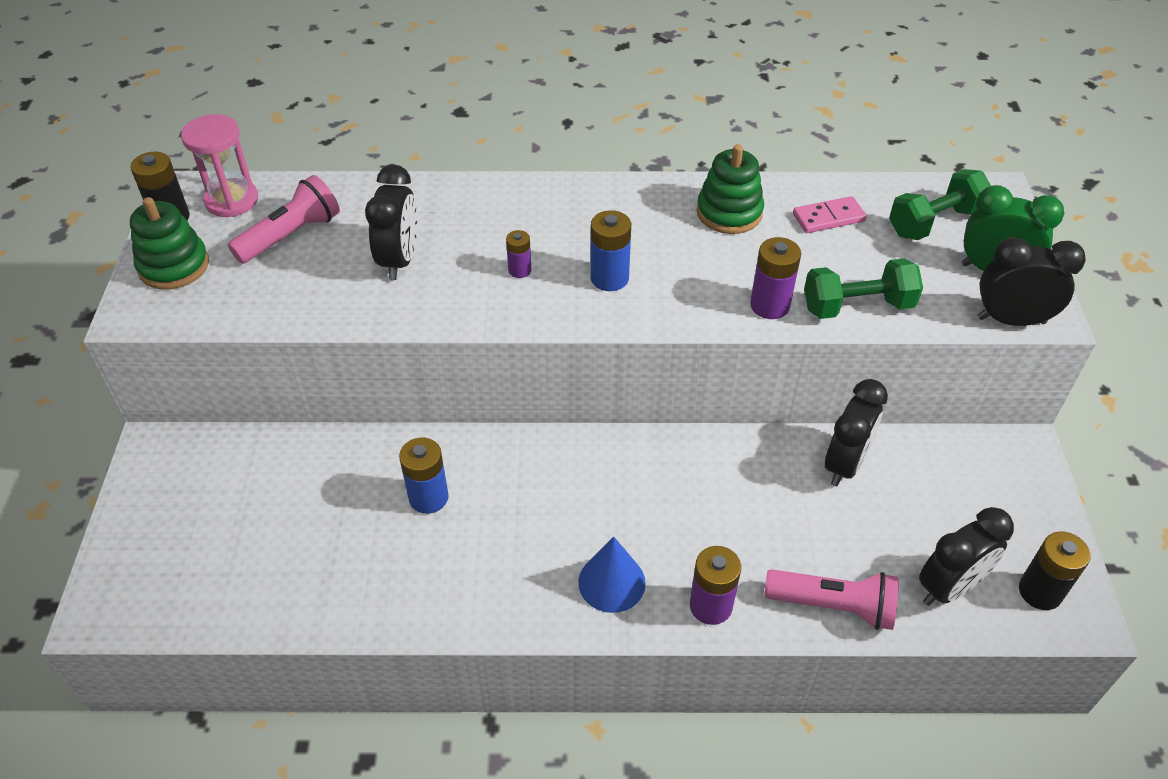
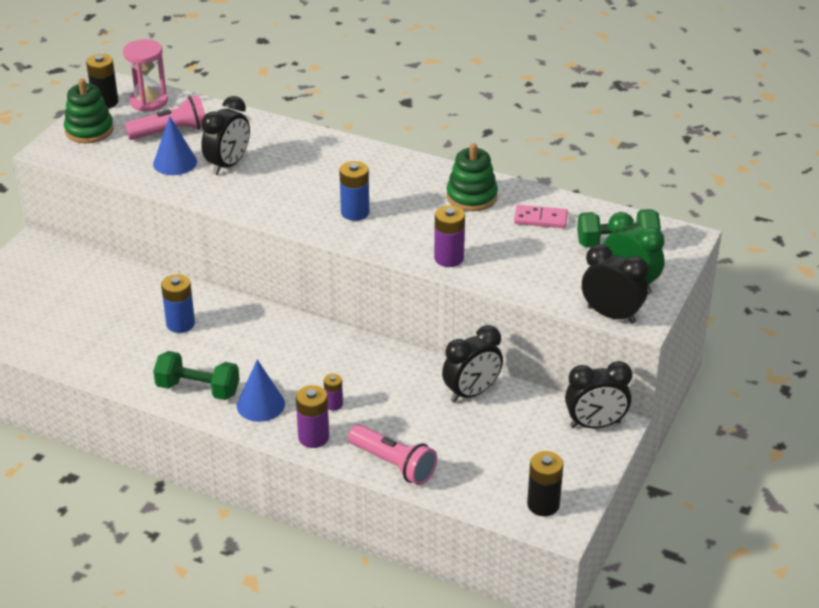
camera: 25 degrees right, 10 degrees down
(325, 278) = (175, 162): none -> blue cone
(519, 270) = (300, 191): purple battery -> purple battery (333, 404)
(857, 306) = (509, 276): green dumbbell -> green dumbbell (198, 389)
(949, 587) = (481, 481): black clock -> black clock (595, 424)

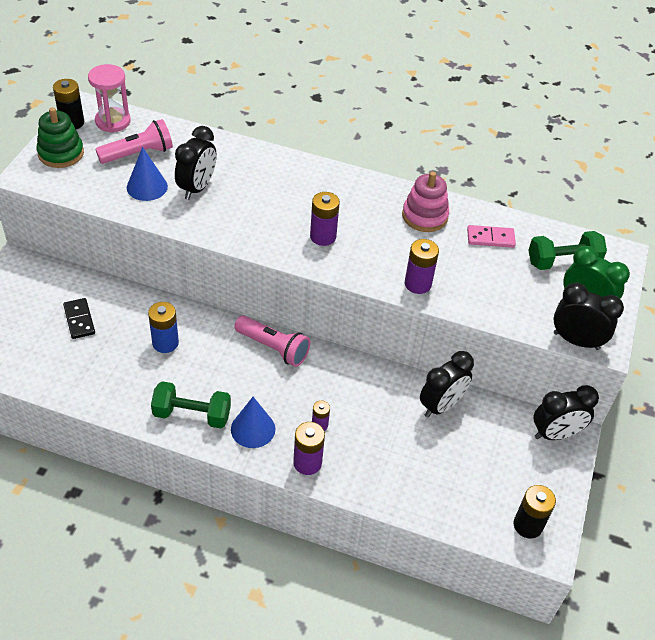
camera: 10 degrees left, 10 degrees up
(92, 299) = (79, 320): none -> black domino
(355, 212) = (323, 236): blue battery -> purple battery
(393, 464) = (385, 488): pink flashlight -> pink flashlight (273, 348)
(471, 197) = (424, 216): green stacking toy -> pink stacking toy

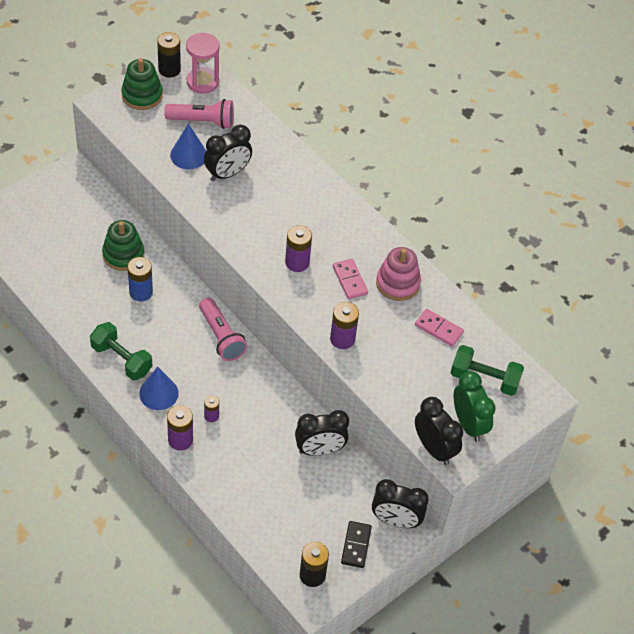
camera: 30 degrees right, 5 degrees up
(79, 320) = (89, 242): black domino -> black domino (356, 545)
(123, 316) = (123, 255): none -> green stacking toy
(382, 231) = (349, 280): none -> pink domino

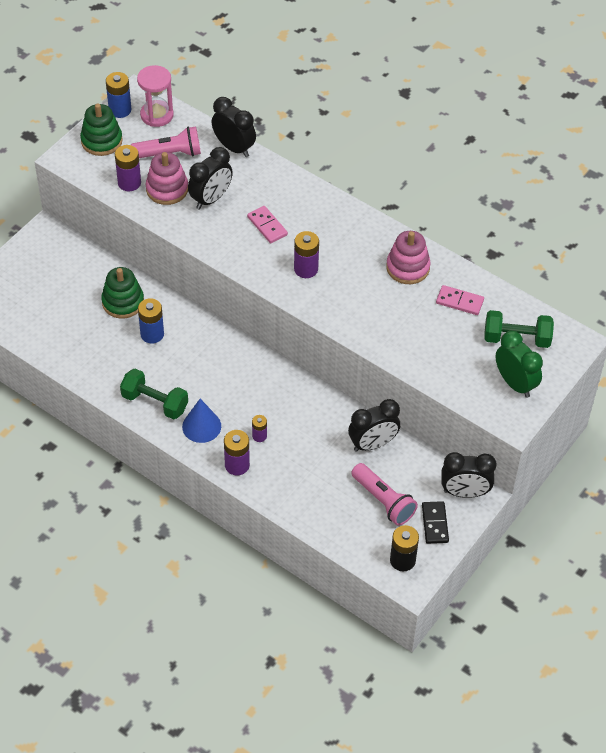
camera: 10 degrees left, 0 degrees up
(169, 69) = (120, 110): black battery -> blue battery
(188, 155) = (167, 189): blue cone -> pink stacking toy
(221, 337) = (244, 359): pink flashlight -> pink flashlight (383, 501)
(342, 339) = (372, 331): purple battery -> purple battery (129, 183)
(349, 280) = (361, 275): pink domino -> pink domino (267, 226)
(434, 449) = (490, 413): black clock -> black clock (234, 148)

